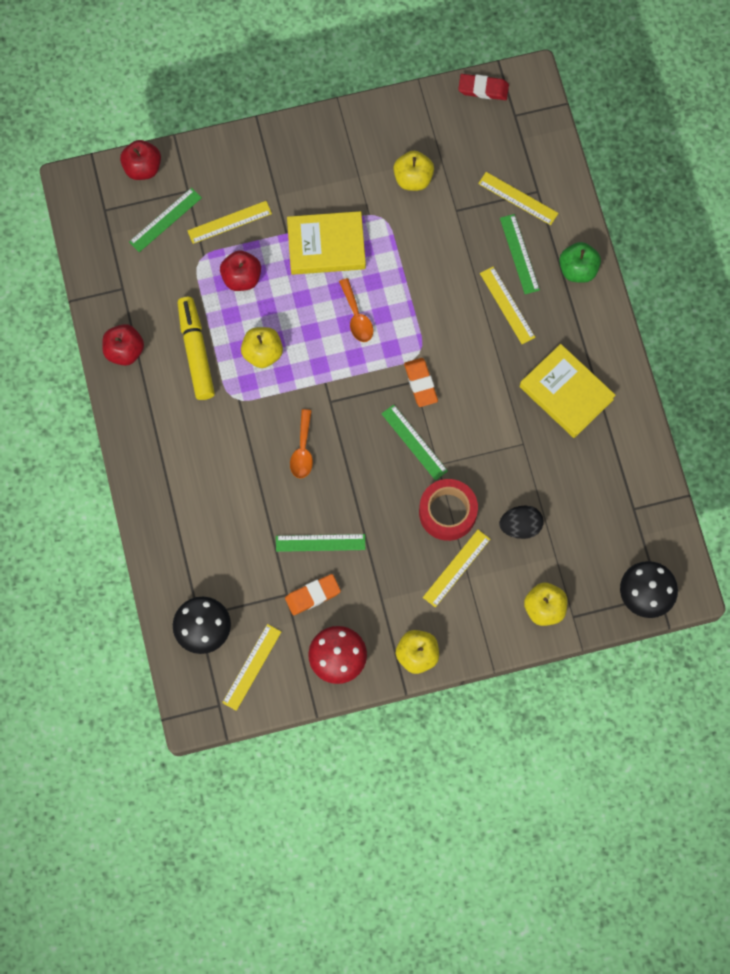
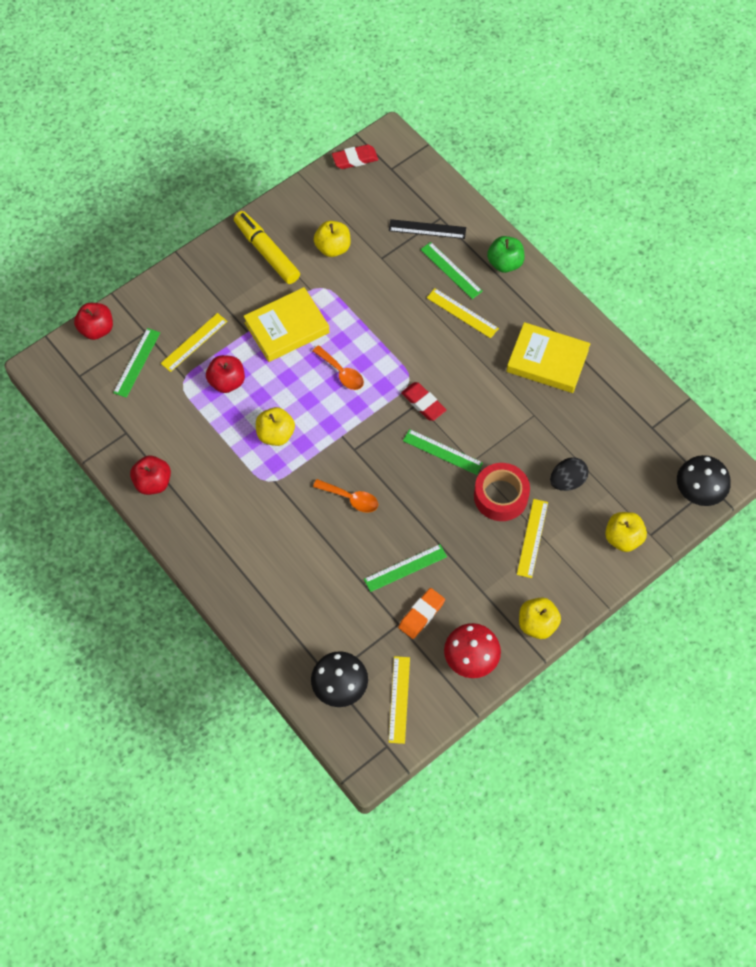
camera: 25 degrees left, 10 degrees down
(196, 351) = (217, 457): yellow marker -> yellow marker (267, 252)
(302, 450) = (351, 498): orange spoon -> orange spoon turned 45 degrees counterclockwise
(420, 383) = (423, 403): orange eraser -> red eraser
(518, 198) = (427, 229): yellow ruler -> black ruler

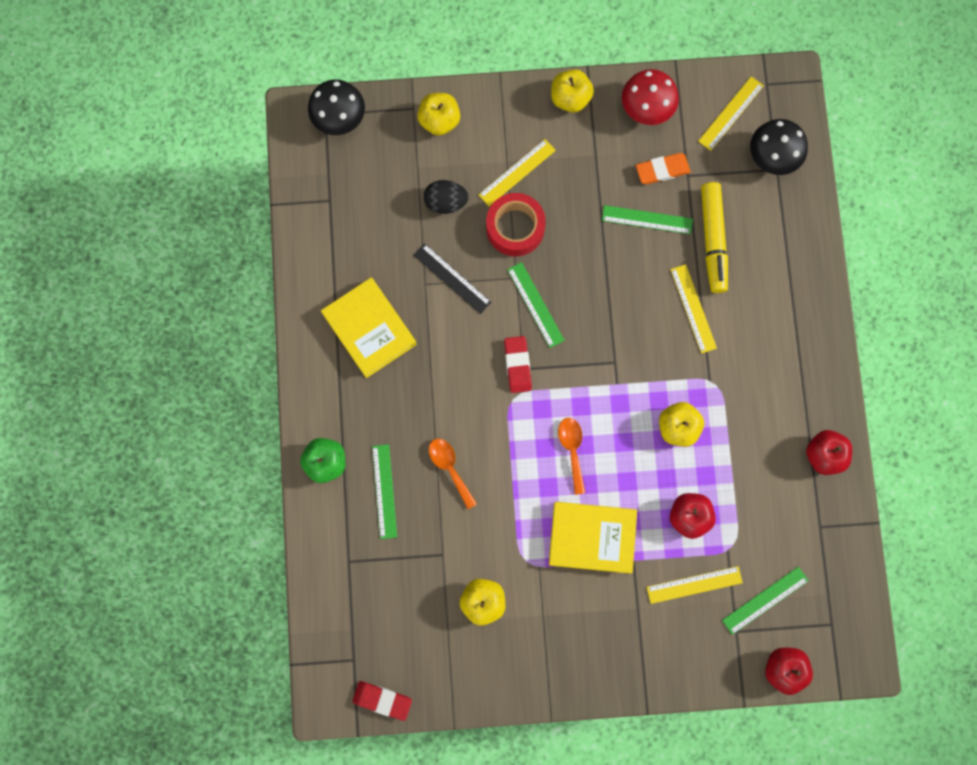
camera: 145 degrees left, 15 degrees up
(267, 252) = (553, 644): yellow marker -> yellow marker (712, 240)
(351, 498) = (651, 316): orange spoon -> orange spoon (450, 468)
(427, 229) = (372, 557): black ruler -> black ruler (452, 278)
(462, 313) = (410, 435): yellow ruler -> yellow ruler (693, 308)

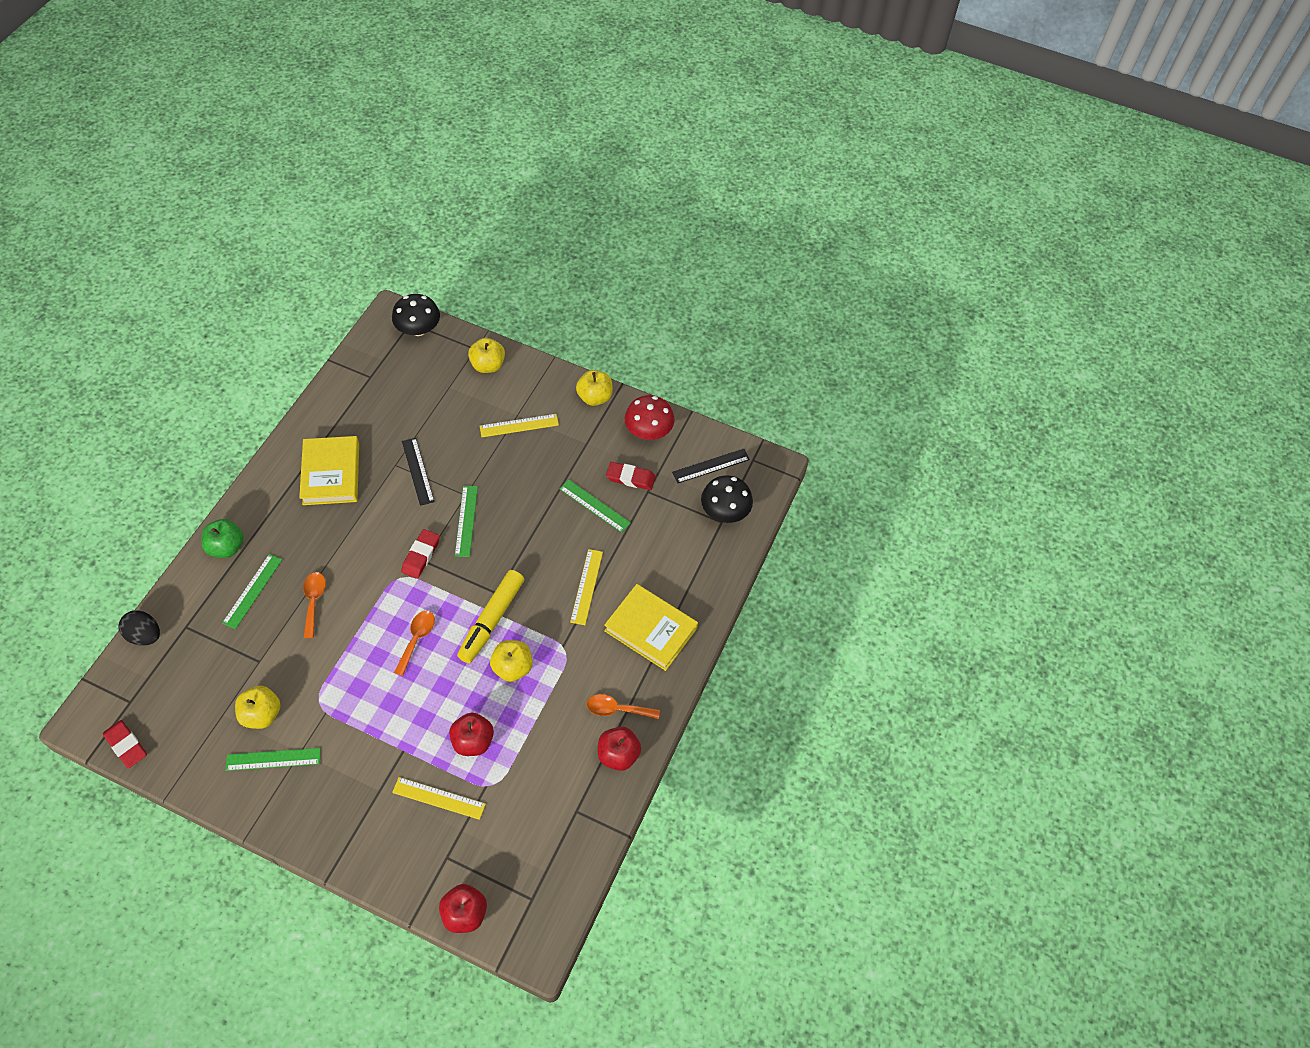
camera: 25 degrees right, 20 degrees down
(446, 202) = (452, 419): black egg -> black egg (145, 635)
(515, 228) = (490, 461): red tape -> none
(592, 538) = (383, 714): yellow book -> yellow book (650, 629)
(662, 170) = (630, 478): orange eraser -> red eraser
(712, 240) = (636, 546): yellow marker -> yellow marker (491, 620)
(730, 113) = (711, 466): yellow ruler -> black ruler
(765, 600) = (488, 845): green ruler -> green ruler (273, 759)
(796, 413) = (617, 709): none -> orange spoon

